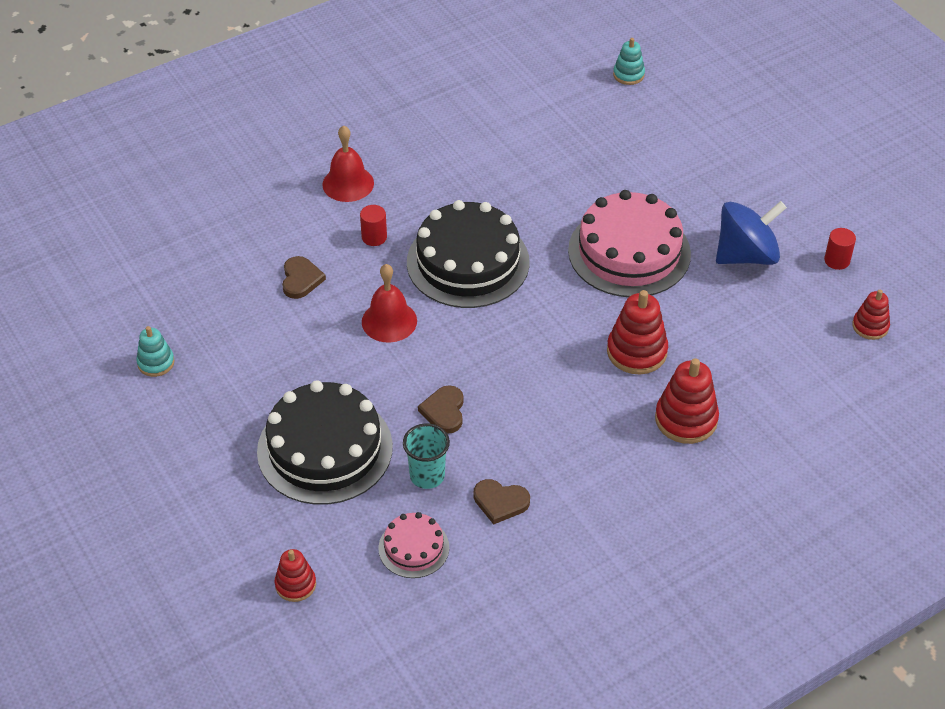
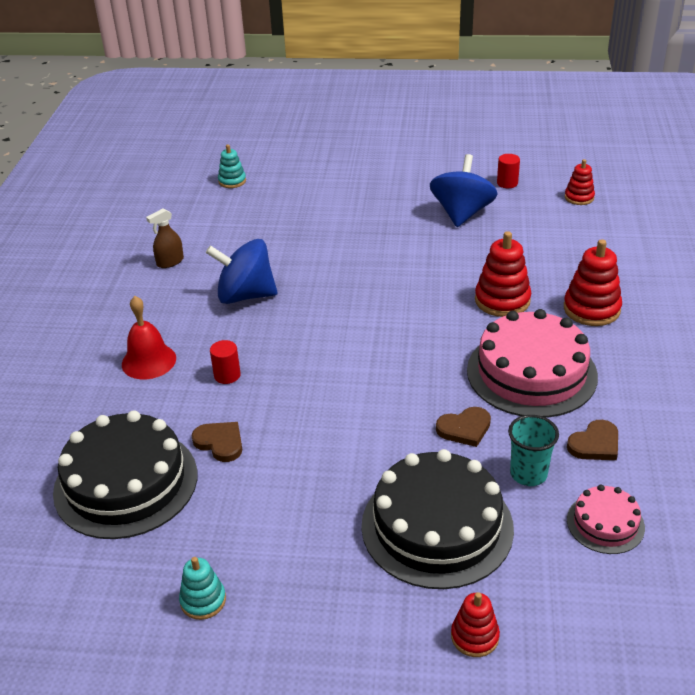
camera: 50 degrees left, 10 degrees down
(295, 584) = (588, 632): red stacking toy -> red stacking toy (474, 636)
(389, 321) = (330, 412): red bell -> none
(444, 411) = (464, 428): brown heart -> brown heart turned 60 degrees counterclockwise
(468, 262) = (317, 338): black cake -> black cake (126, 483)
(475, 114) = (170, 262): none -> brown spray bottle
(478, 186) = (245, 295): none -> blue spinning top
(629, 252) = (400, 258): pink cake -> pink cake (531, 373)

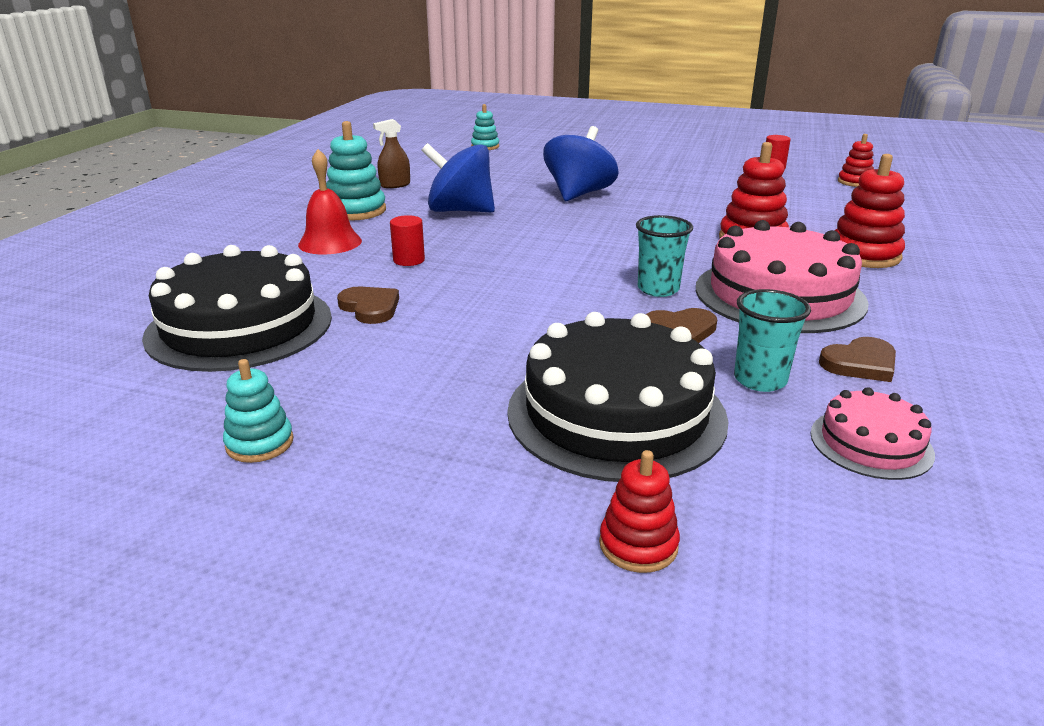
camera: 10 degrees right, 10 degrees down
(151, 309) = (356, 211): none -> turquoise stacking toy
(439, 381) = (658, 289): none -> turquoise cup
(462, 213) = (718, 181): blue spinning top -> blue spinning top (579, 194)

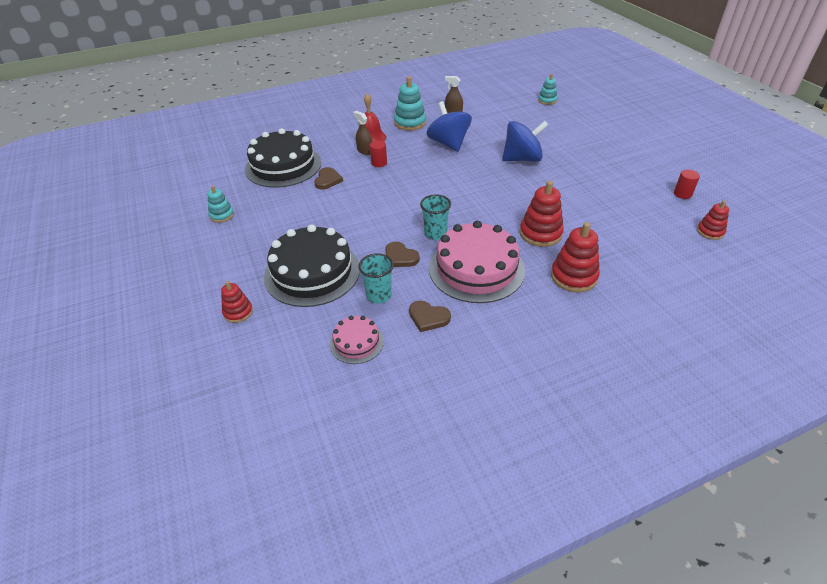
camera: 50 degrees right, 15 degrees up
(354, 257) = (365, 151): none -> brown spray bottle

